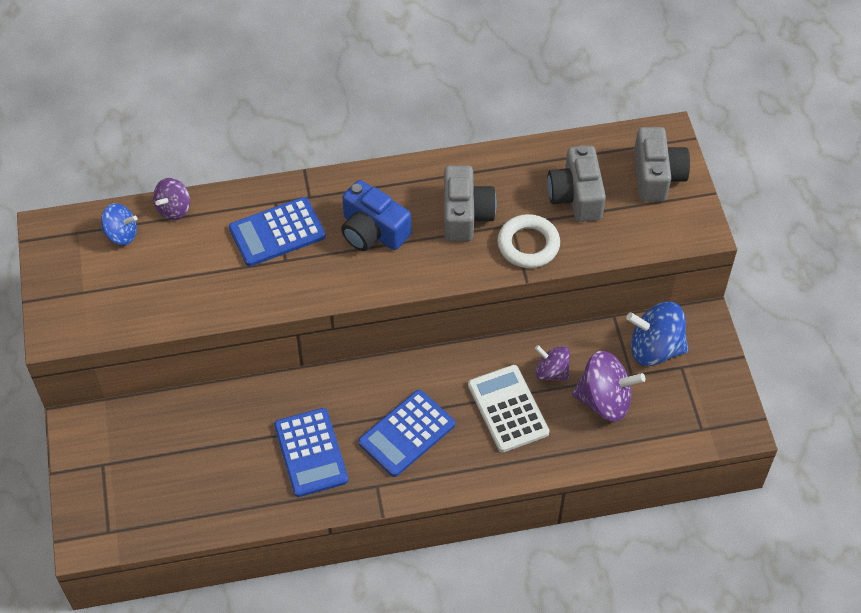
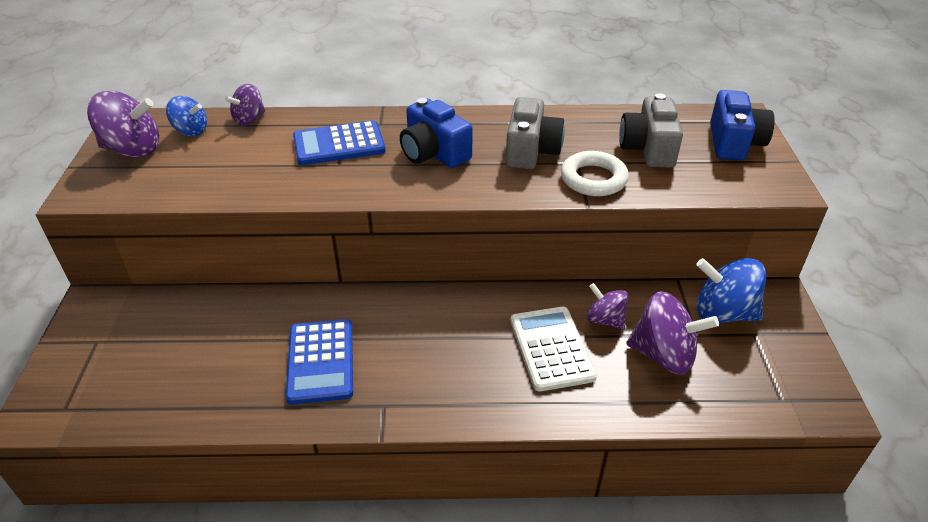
camera: 10 degrees right, 15 degrees down
(76, 269) = (133, 149): none -> purple spinning top
(407, 434) = (432, 357): blue calculator -> none
(657, 176) = (734, 142): grey camera -> blue camera

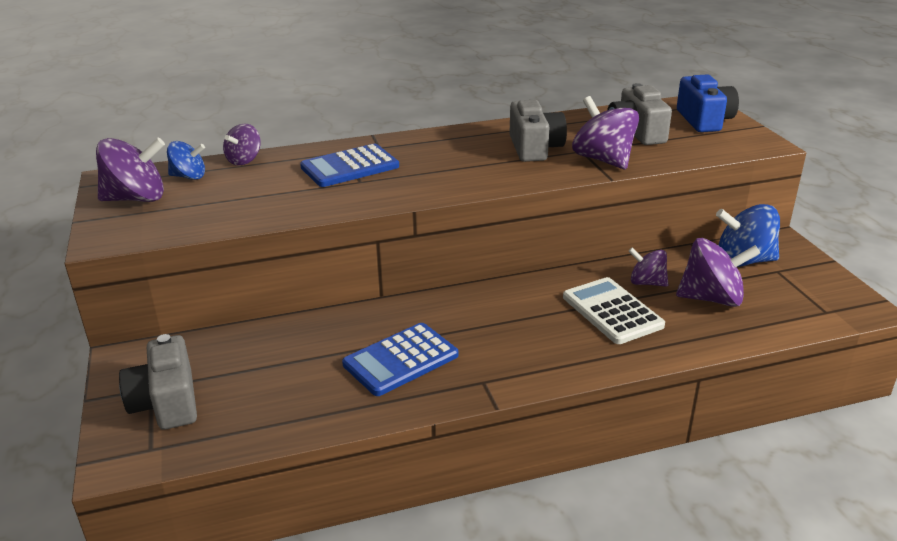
camera: 15 degrees left, 10 degrees down
(100, 361) = (166, 402): none -> grey camera
(321, 361) = (401, 360): blue calculator -> blue calculator turned 75 degrees clockwise
(434, 153) = (446, 161): blue camera -> none
(593, 179) = (603, 160): white ring -> purple spinning top

